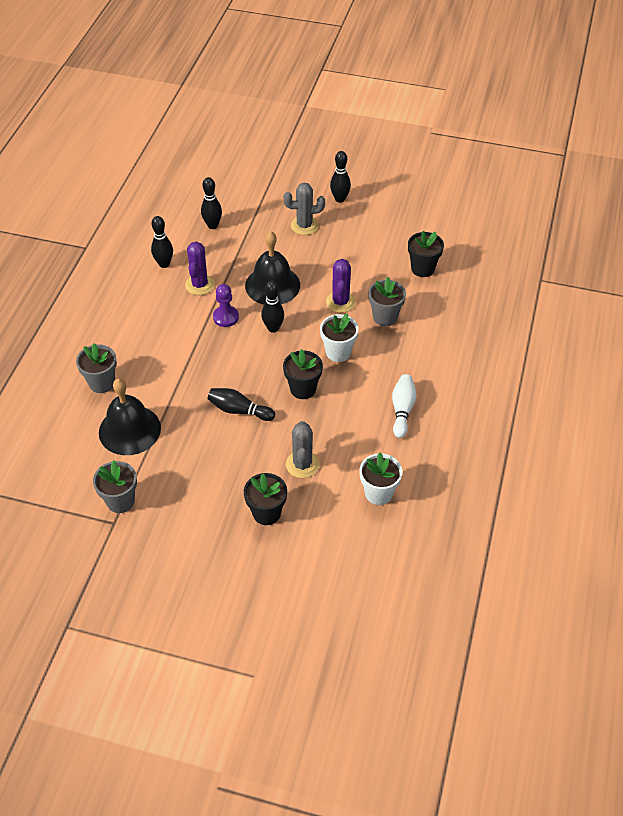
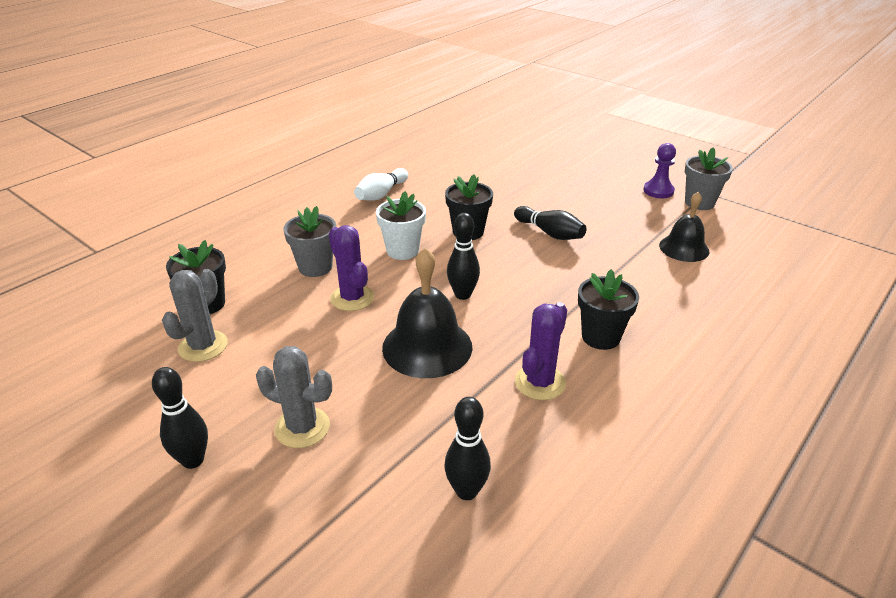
camera: 155 degrees left, 15 degrees down
(102, 383) = (718, 298): grey flower pot -> none
(129, 430) = (684, 248): black bell -> black bell, size x0.65
(164, 264) = (590, 439): black bowling pin -> none
(226, 317) = (520, 325): purple pawn -> purple pawn (658, 191)
(266, 513) = (558, 168): black flower pot -> black flower pot (600, 337)
(302, 464) = (507, 185): grey cactus -> grey cactus (203, 346)
(340, 302) = (352, 298): purple cactus -> purple cactus turned 60 degrees counterclockwise
(378, 493) = (453, 157): white flower pot -> none

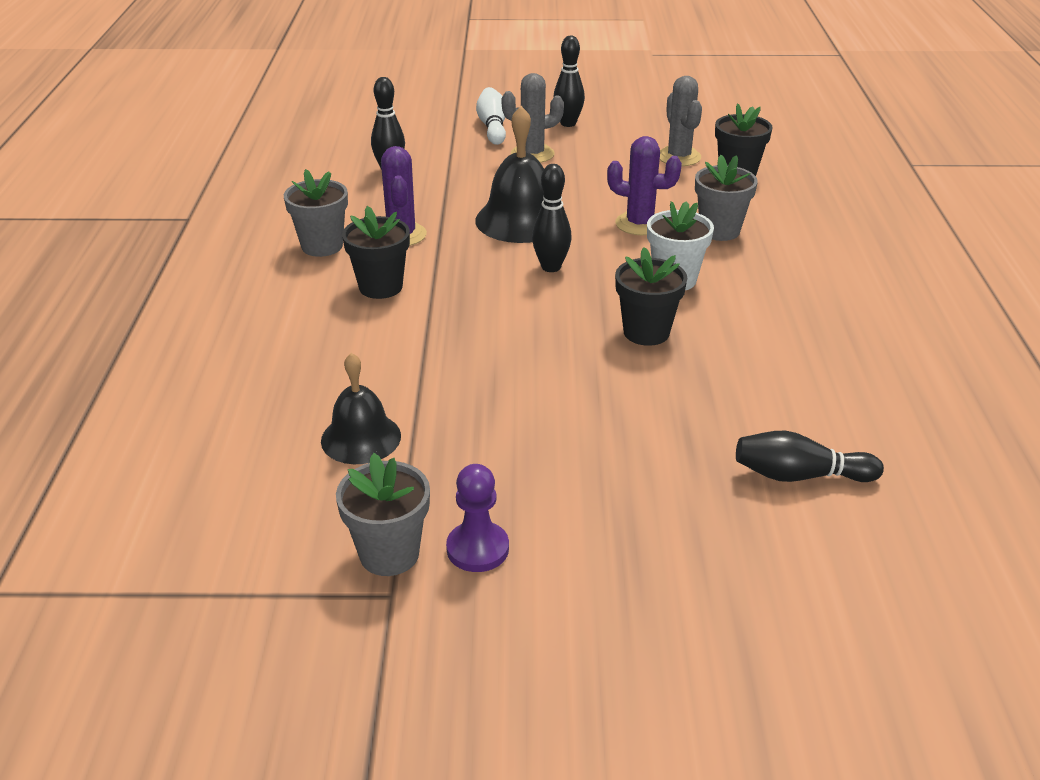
camera: 140 degrees right, 0 degrees up
(381, 194) = (828, 333): white bowling pin -> white bowling pin (493, 127)
(550, 233) = (553, 377): black bowling pin -> black bowling pin (800, 476)
(621, 406) = (322, 246): none -> grey flower pot

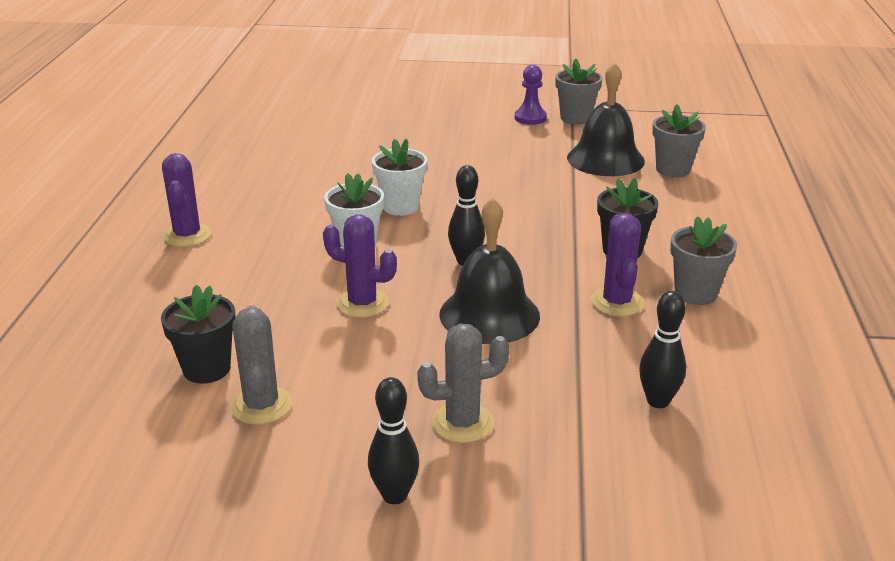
camera: 175 degrees left, 5 degrees down
(361, 438) = (605, 159): black bell -> black bell, size x1.53
(493, 127) = (518, 493): white bowling pin -> none
(646, 332) = (400, 207): black flower pot -> white flower pot
(719, 231) = (283, 291): grey flower pot -> grey flower pot (673, 169)
(800, 476) = (345, 135): black bowling pin -> none
(869, 282) = (187, 235): none -> purple cactus

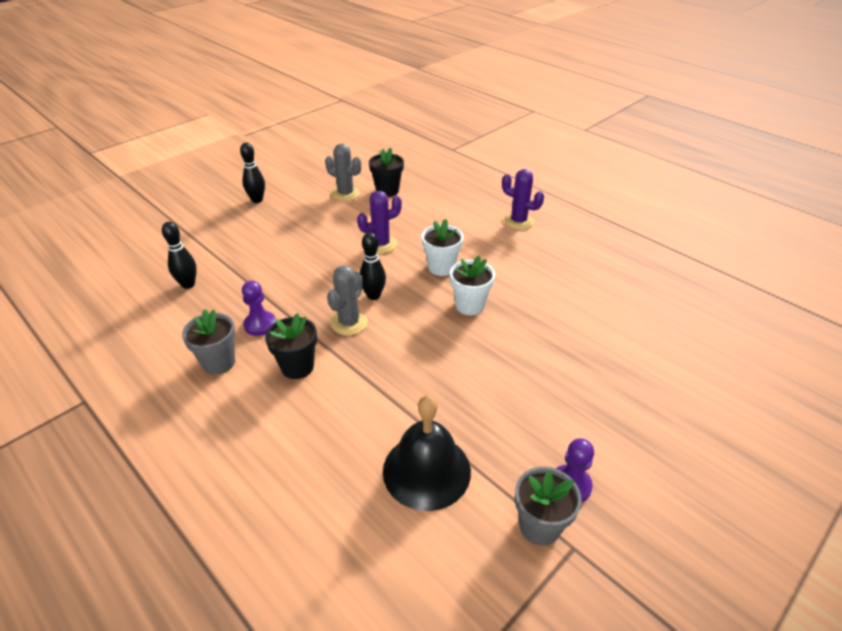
camera: 130 degrees right, 10 degrees up
(462, 423) = (264, 229): grey cactus -> grey cactus (349, 323)
(489, 314) = (316, 275): black bell -> none
(617, 302) = (260, 324): purple cactus -> purple pawn
(673, 169) = (356, 504): grey flower pot -> none

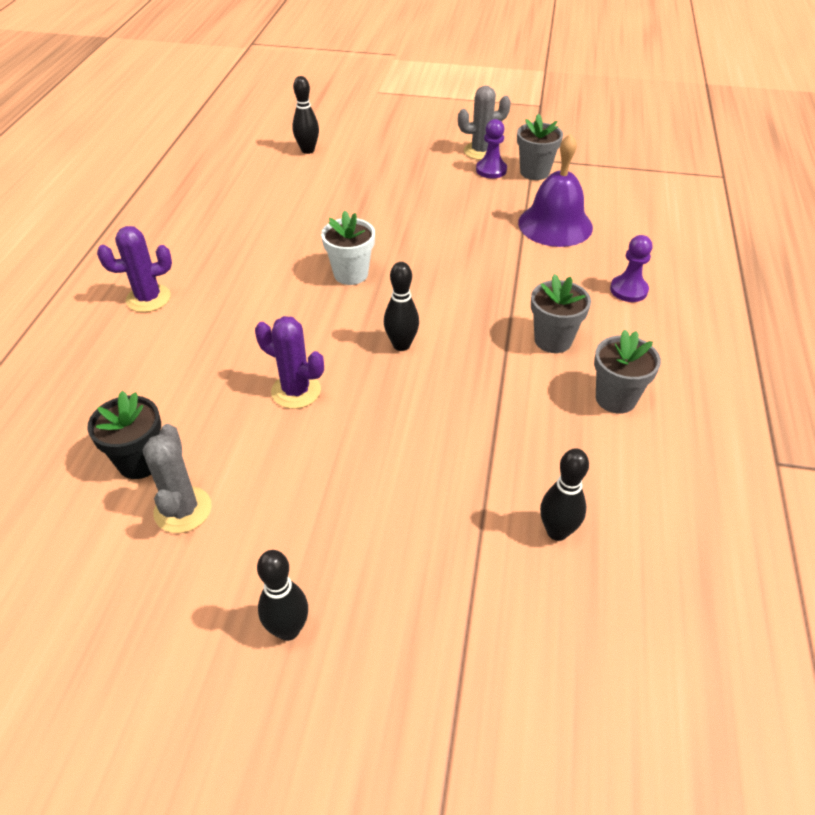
camera: 125 degrees left, 5 degrees up
(260, 324) = (537, 405): purple pawn -> purple pawn (628, 290)
(297, 367) = (553, 340): black flower pot -> grey flower pot
(349, 323) = (460, 340): grey cactus -> grey cactus (481, 151)
(426, 470) = (555, 225): black bell -> purple bell
(441, 267) = (302, 319): white flower pot -> none
(518, 221) = (148, 298): purple cactus -> purple cactus turned 75 degrees clockwise
(696, 359) = (308, 150): none -> black bowling pin

